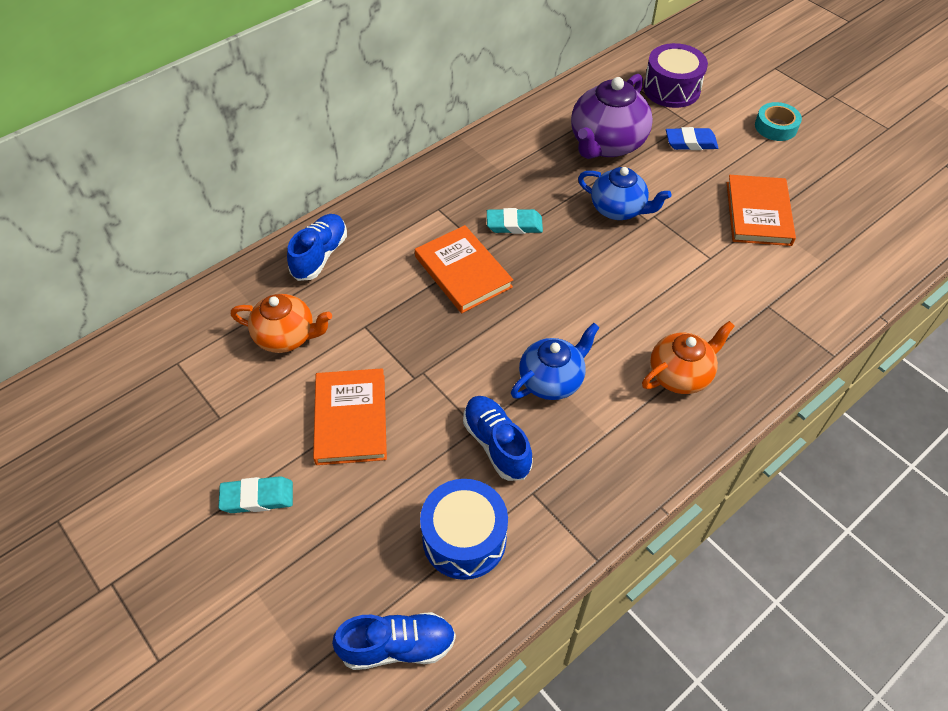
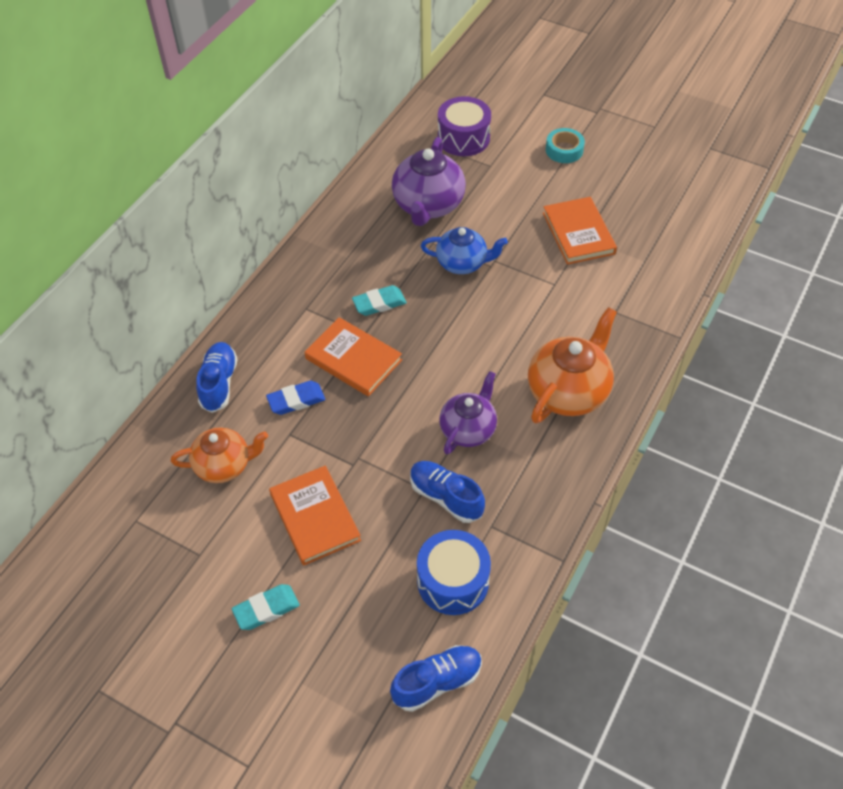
camera: 20 degrees left, 0 degrees up
(552, 380) = (468, 429): blue teapot -> purple teapot
(680, 375) = (568, 391): orange teapot -> orange teapot, size x1.51
(690, 142) = (499, 184): blue eraser -> blue eraser (296, 400)

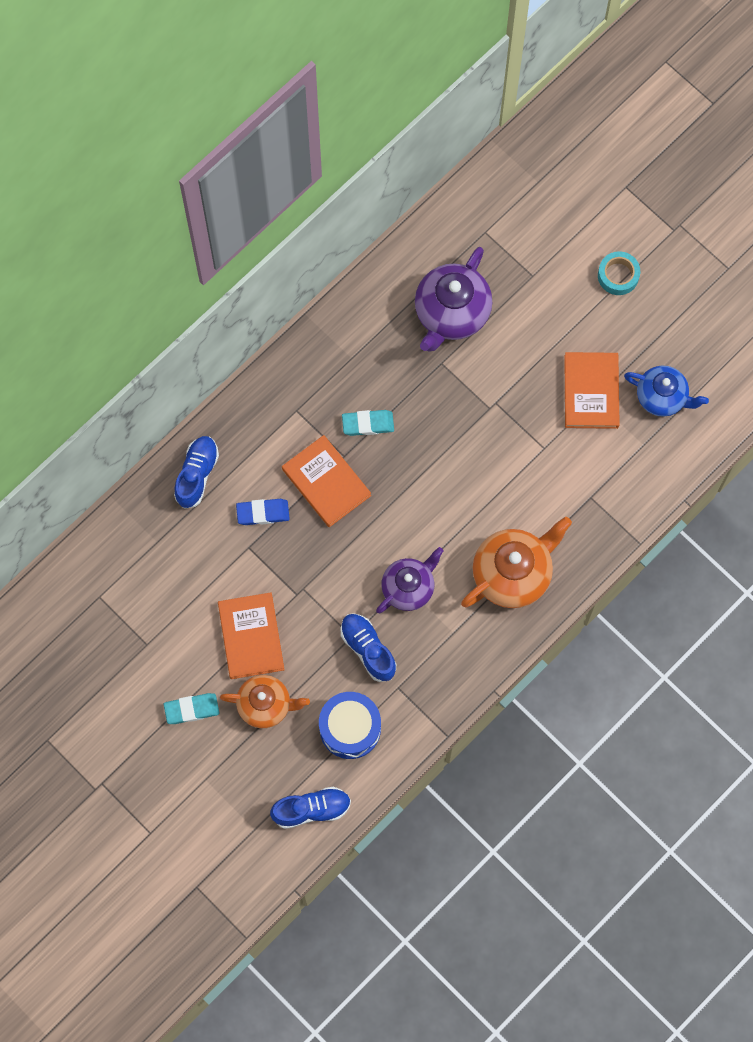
camera: 15 degrees right, 20 degrees up
(224, 465) = (184, 563): orange teapot -> orange teapot (265, 705)
(462, 263) = (463, 397): blue teapot -> blue teapot (662, 397)
(463, 138) = (517, 229): purple drum -> none

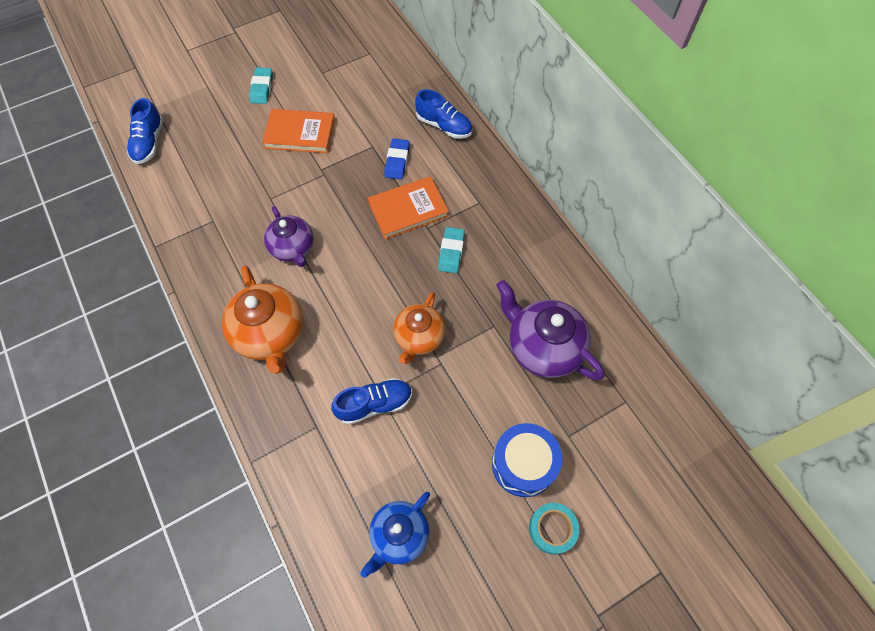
camera: 105 degrees right, 10 degrees down
(265, 705) = (243, 131): orange teapot -> orange teapot (419, 338)
(350, 728) = (197, 180): blue drum -> blue drum (523, 464)
(368, 649) = (254, 207): blue shoe -> blue shoe (374, 404)
(591, 392) = (426, 459): orange book -> none

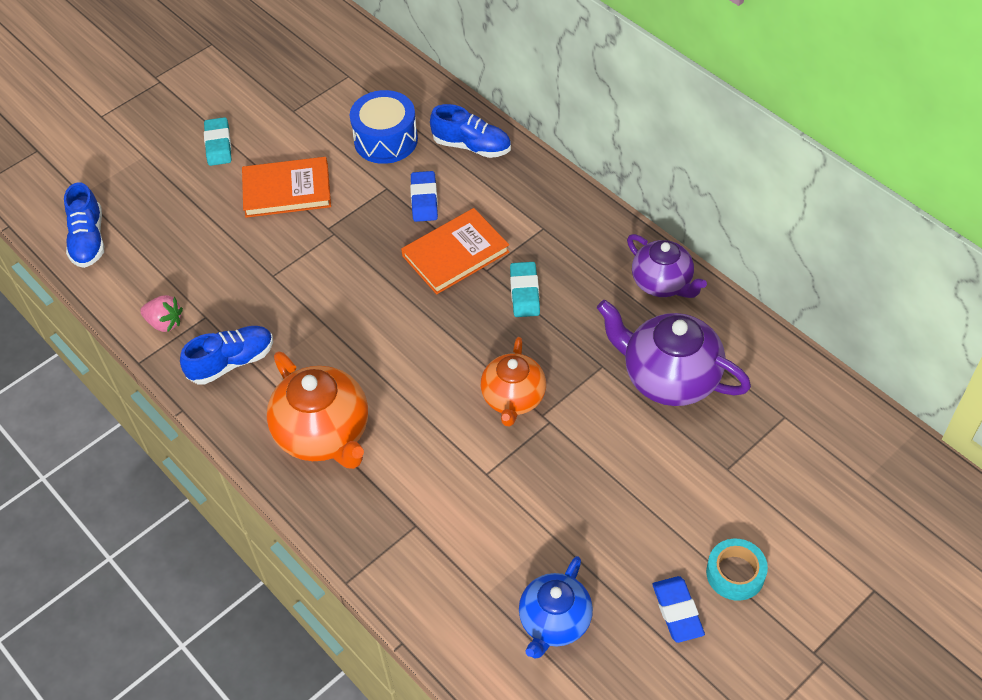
camera: 10 degrees left, 10 degrees down
(183, 219) = (165, 323): none -> pink strawberry
(293, 248) = (321, 328): purple teapot -> purple teapot (662, 283)
(374, 404) = (480, 485): blue shoe -> blue shoe (231, 362)
(497, 551) = (677, 611): none -> blue eraser
(523, 464) = (681, 511): blue drum -> blue drum (386, 140)

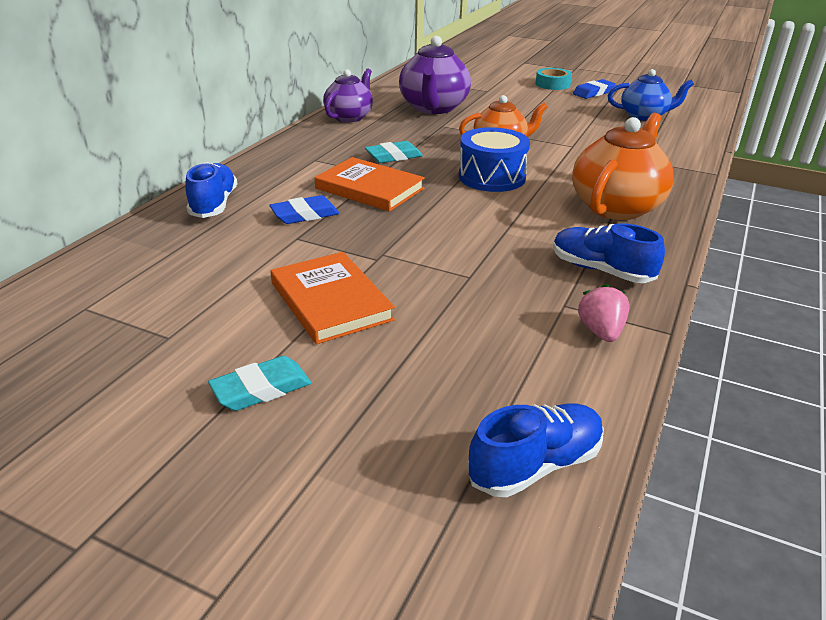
camera: 115 degrees left, 20 degrees down
(386, 140) = (216, 254): blue drum -> blue drum (492, 177)

